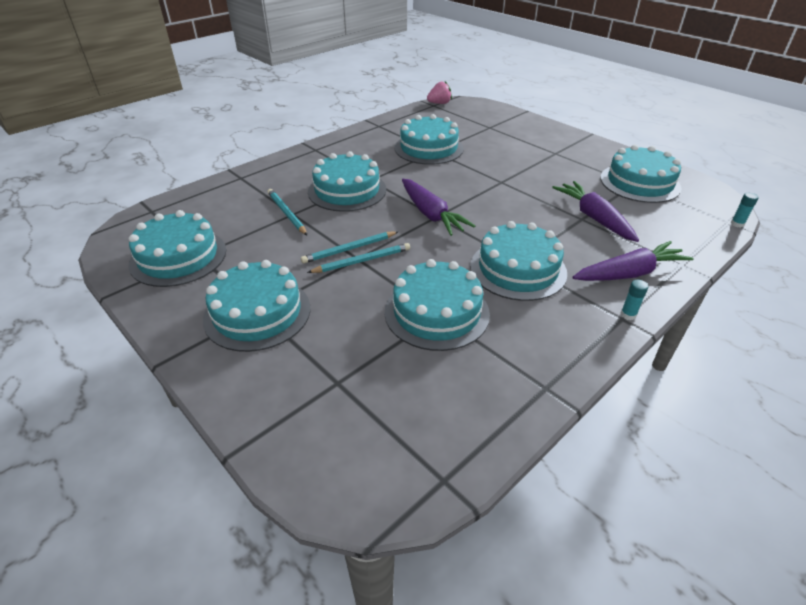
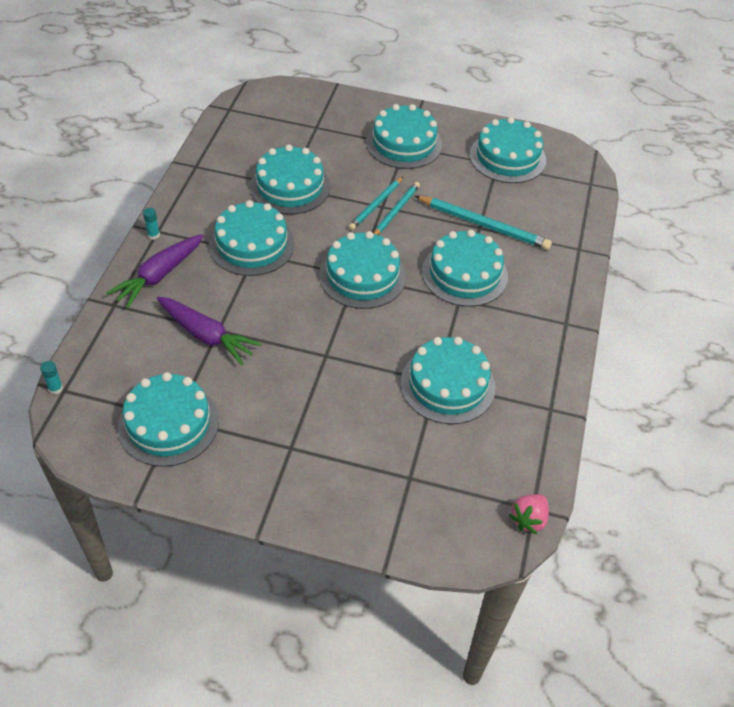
camera: 145 degrees right, 10 degrees up
(286, 213) = (484, 225): turquoise pencil -> turquoise pencil, size x1.54
(431, 214) = (362, 276): purple carrot -> turquoise cake

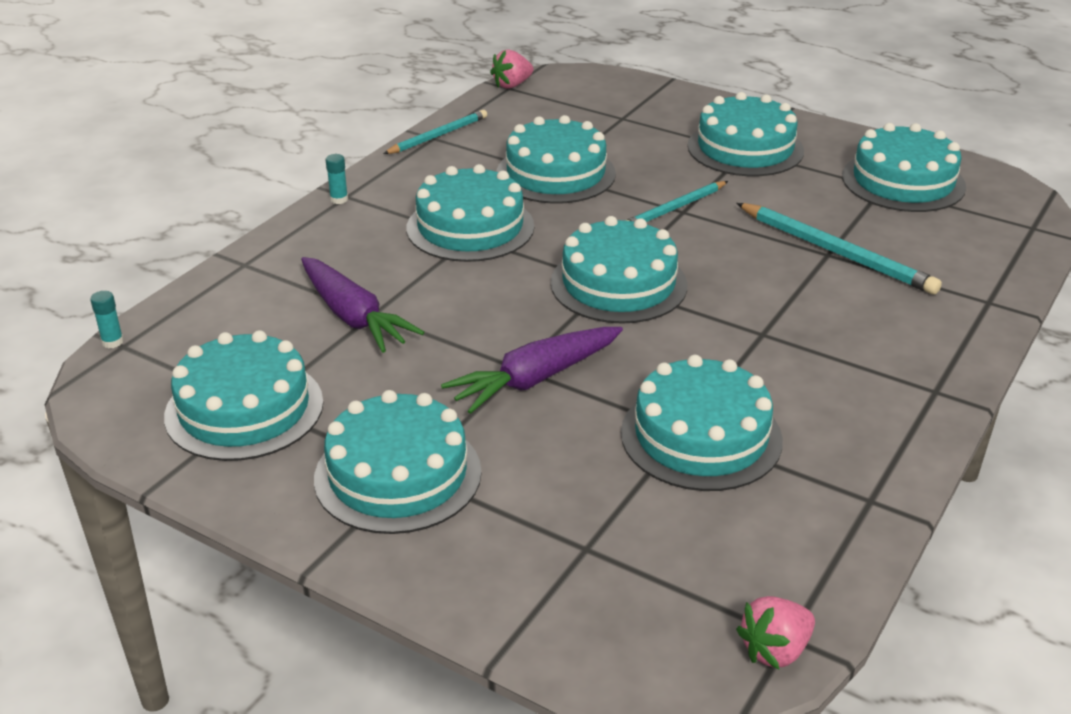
camera: 20 degrees right, 15 degrees down
(159, 275) = (323, 242): purple carrot -> purple carrot (536, 379)
(230, 106) = (512, 85): none -> pink strawberry
(396, 211) = (702, 219): turquoise pencil -> turquoise pencil (438, 135)
(464, 274) = (783, 305): turquoise cake -> turquoise cake (398, 475)

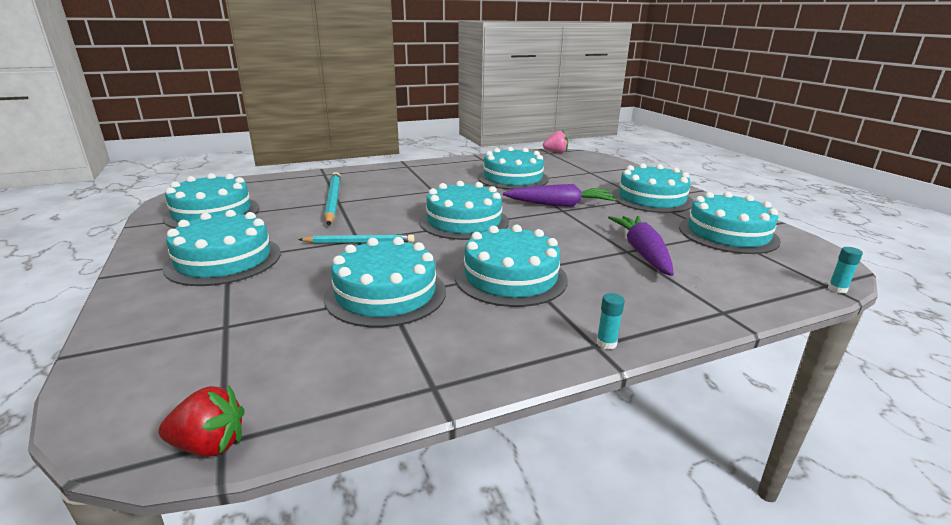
camera: 145 degrees left, 10 degrees down
(438, 135) = (425, 387): turquoise pencil -> none
(512, 85) = (209, 445): pink strawberry -> red strawberry

